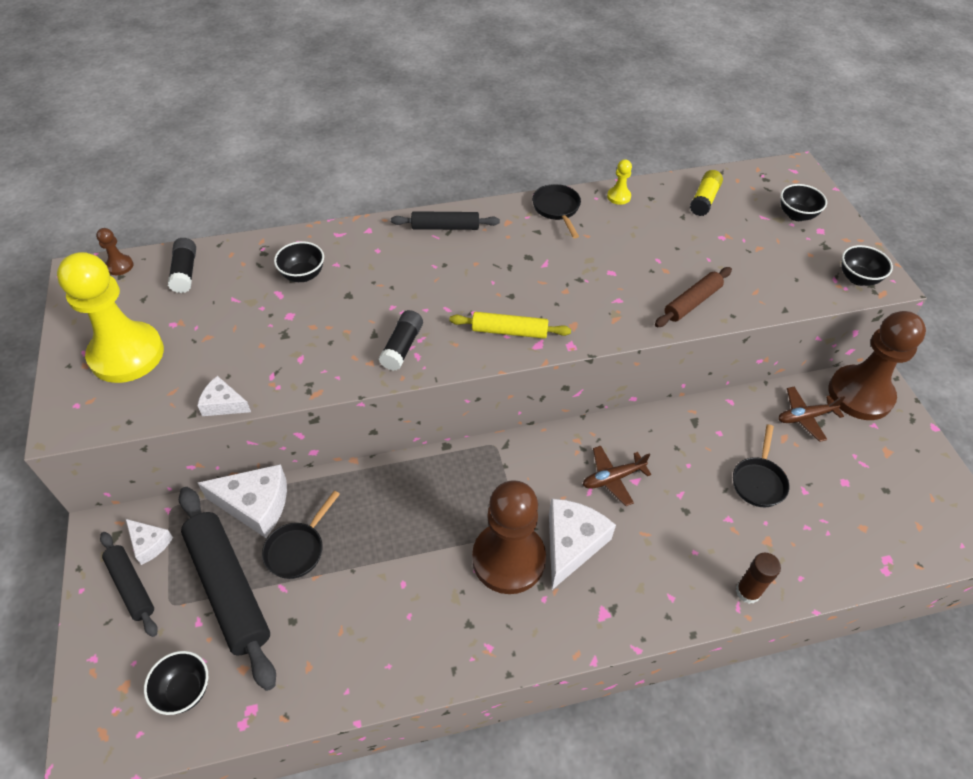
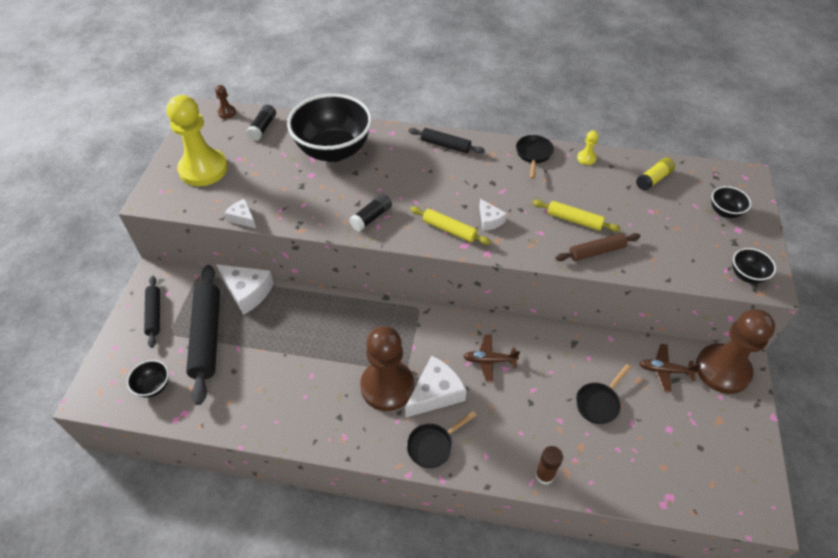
camera: 25 degrees right, 0 degrees up
(149, 544) = (176, 293): white cheese -> white cheese (489, 220)
(298, 549) = (258, 329): black pan -> black pan (433, 445)
(303, 275) = (333, 151): black bowl -> black bowl, size x2.35
(647, 273) = (574, 220): none -> yellow rolling pin

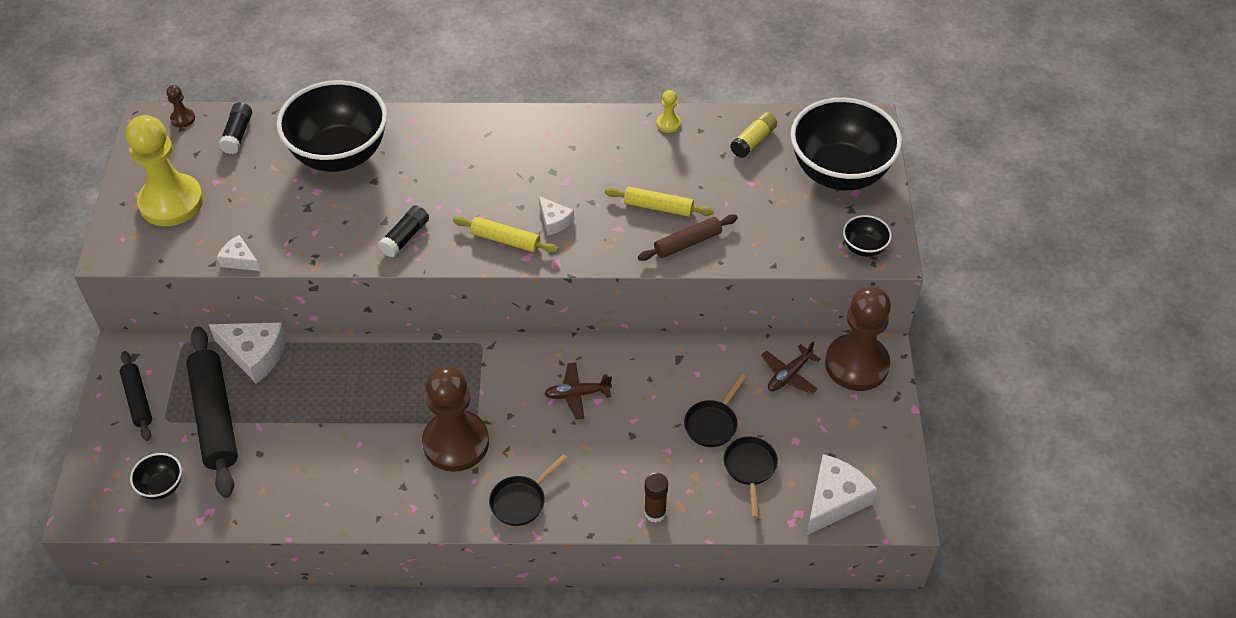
camera: 10 degrees left, 0 degrees up
(435, 393) = (516, 442): white cheese -> white cheese (834, 500)
(445, 145) = (486, 128): black rolling pin -> none
(533, 155) = (601, 127): black pan -> black pan (750, 469)
(665, 370) = (789, 375): brown plane -> brown plane turned 45 degrees counterclockwise
(724, 212) = (839, 173): black bowl -> black bowl, size x2.35

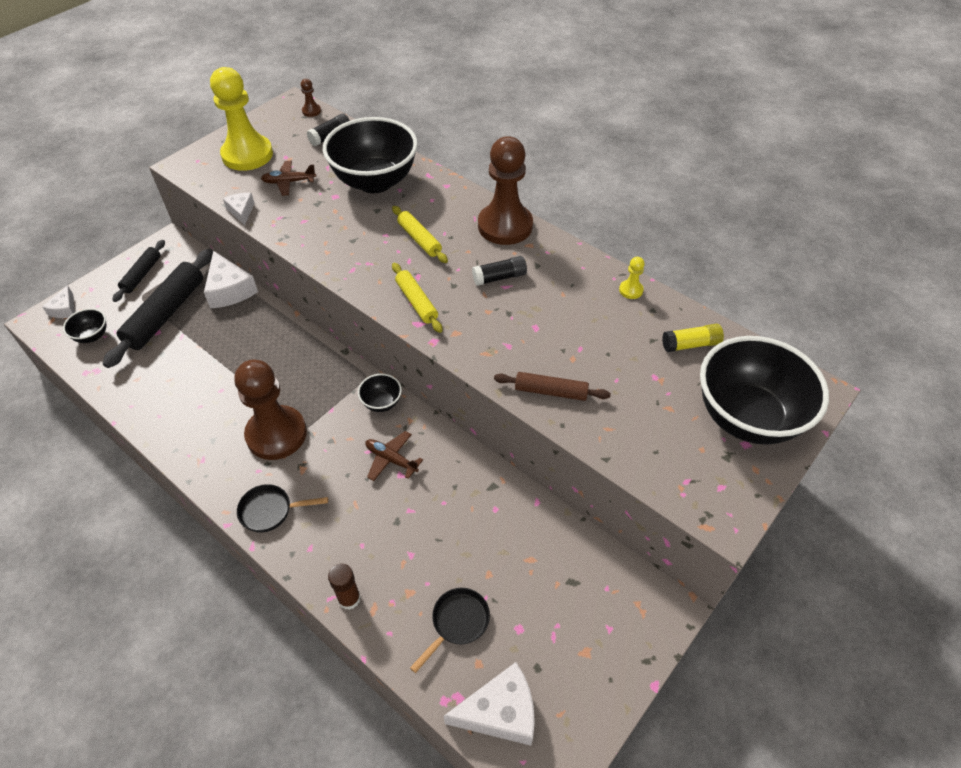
camera: 40 degrees right, 0 degrees up
(405, 237) = (353, 258): black glue stick -> black glue stick (499, 277)
(554, 221) = (465, 310): white cheese -> white cheese (64, 309)
(658, 207) = (556, 348): yellow rolling pin -> yellow rolling pin (419, 239)
(713, 423) = (466, 560): black pan -> none
(789, 375) = (568, 566): brown plane -> brown plane (289, 182)
(856, 364) = (637, 601): brown pawn -> brown pawn (505, 226)
(864, 248) = (707, 499): black bowl -> black bowl (381, 403)

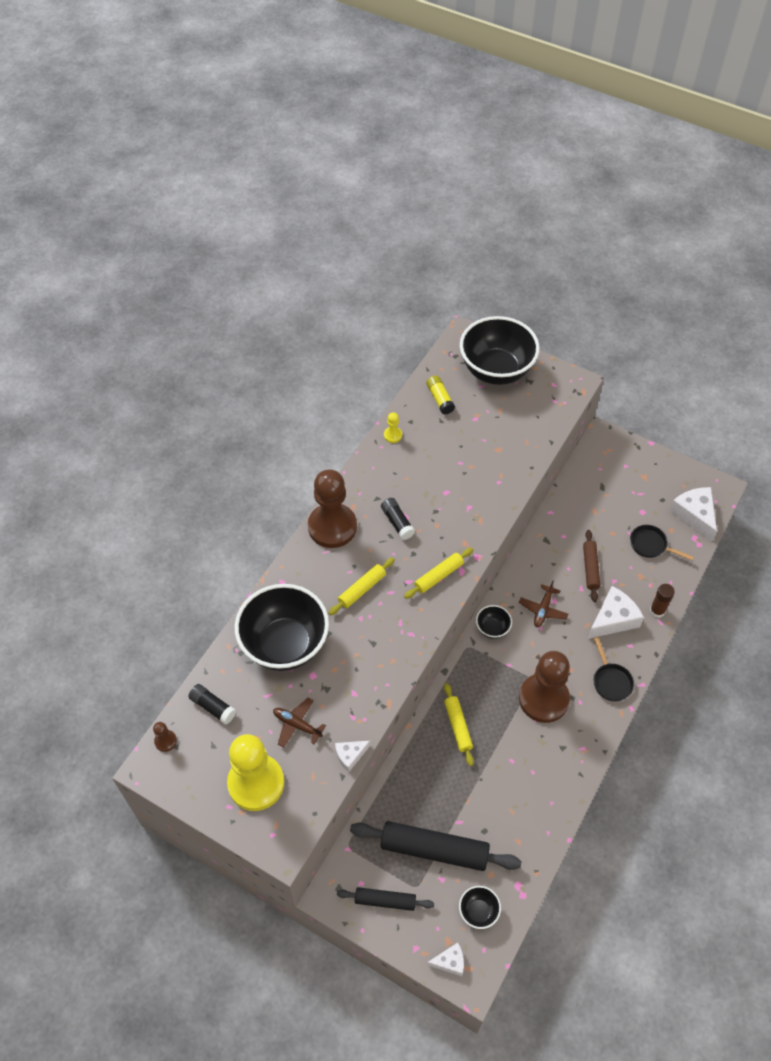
camera: 100 degrees left, 5 degrees up
(229, 290) = (390, 799): white cheese -> white cheese (613, 619)
(278, 351) = (457, 726): none -> yellow rolling pin
(289, 182) = (297, 725): brown plane -> brown plane turned 135 degrees clockwise
(550, 391) = (505, 476): brown rolling pin -> brown rolling pin (590, 568)

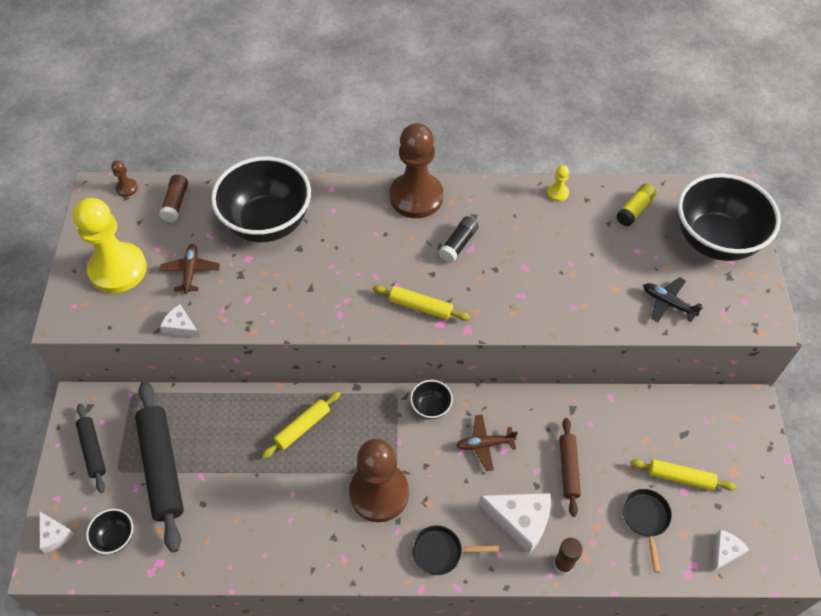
camera: 60 degrees right, 0 degrees up
(213, 707) = (176, 203): black glue stick -> brown glue stick
(362, 589) = (363, 252): yellow rolling pin -> yellow rolling pin (680, 477)
(529, 426) = (668, 303): none -> black plane
(590, 568) = (568, 469): brown rolling pin -> brown rolling pin turned 60 degrees counterclockwise
(611, 681) = (441, 552): black pan -> black pan turned 45 degrees clockwise
(694, 515) = (725, 552): white cheese -> white cheese, size x0.55

